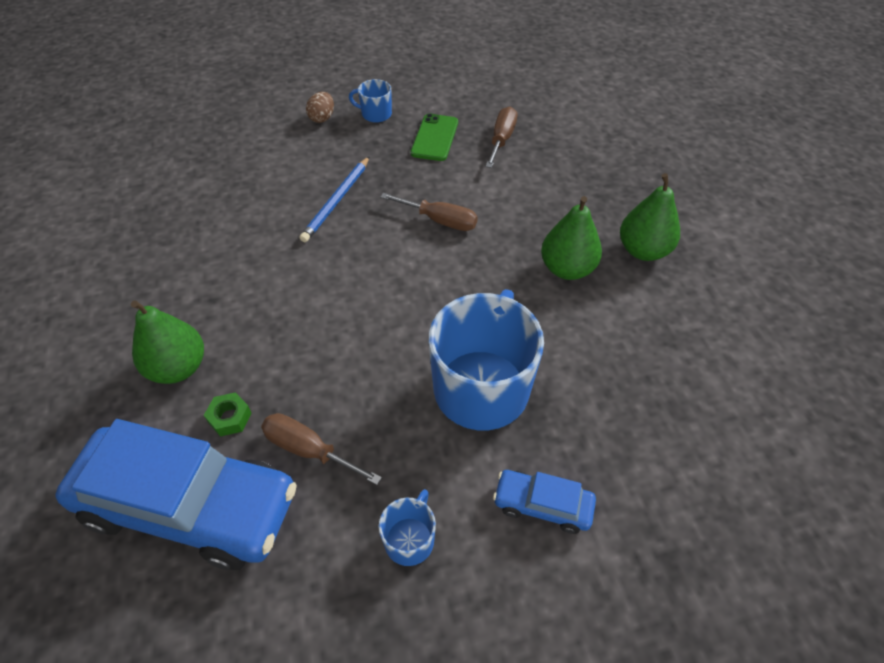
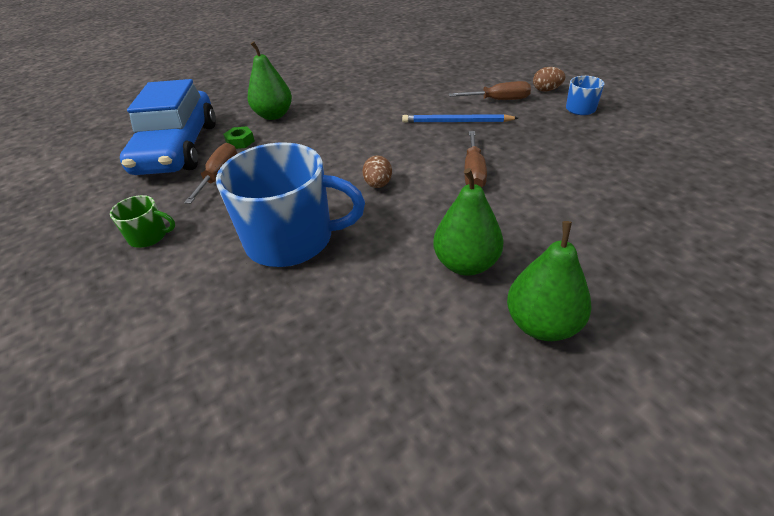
camera: 75 degrees right, 10 degrees down
(410, 539) = (149, 236): blue mug -> green mug
(421, 296) = (378, 185): none -> brown egg
(435, 138) = (582, 143): green phone -> none
(501, 139) = (626, 179): brown screwdriver -> brown screwdriver (498, 100)
(542, 505) = (176, 301): blue car -> none

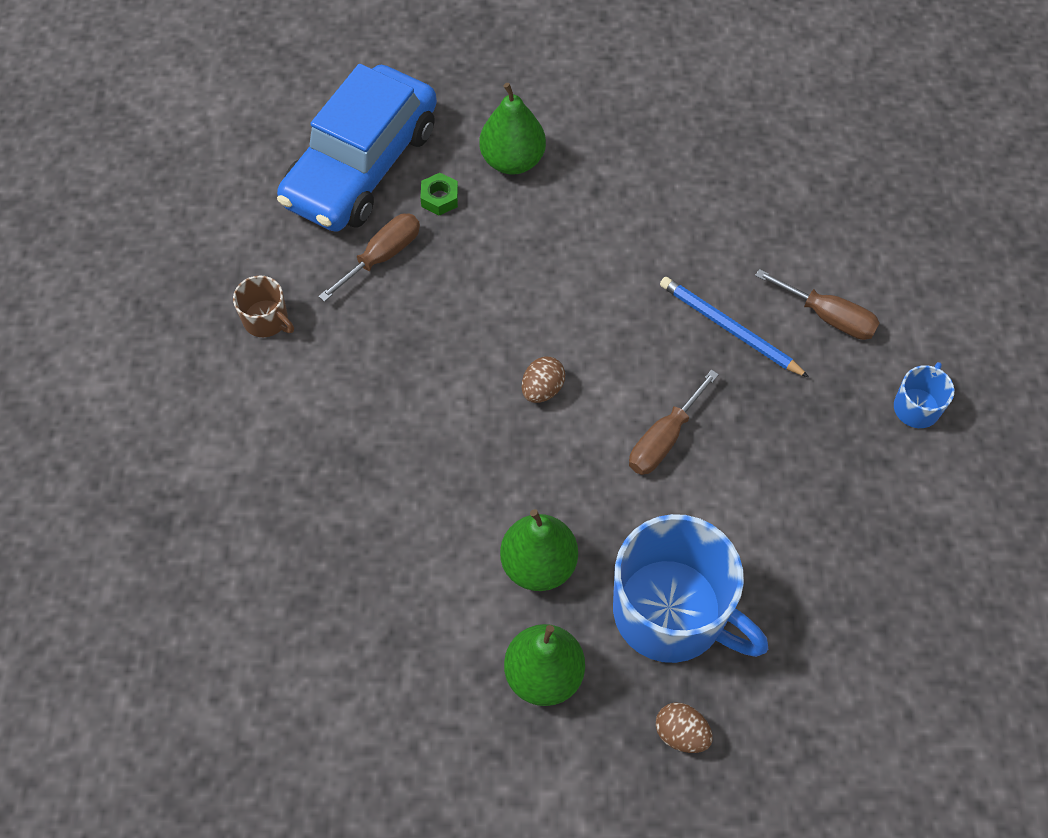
camera: 30 degrees right, 20 degrees up
(149, 236) = (266, 320): green mug -> brown mug
(292, 240) = (399, 418): blue mug -> blue mug (671, 612)
(546, 90) = (917, 336): brown egg -> brown egg (681, 733)

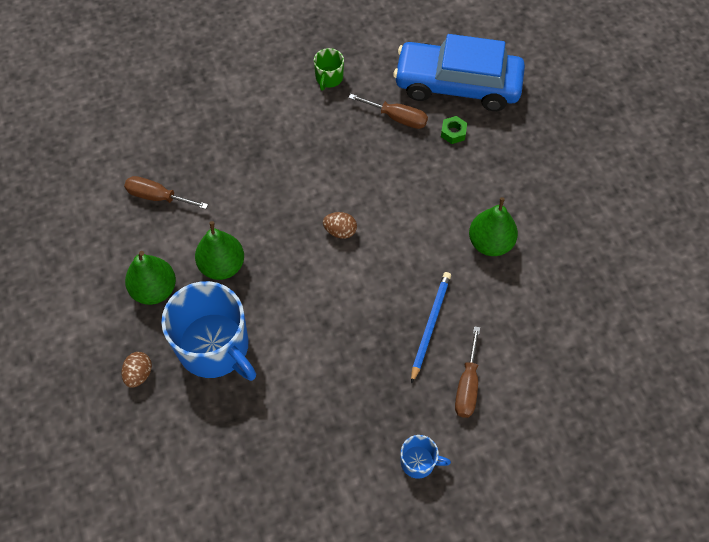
camera: 70 degrees right, 0 degrees up
(266, 320) = (329, 78): brown mug -> green mug
(512, 160) = (502, 162): green pear -> green pear (490, 243)
(663, 439) = (331, 309): brown screwdriver -> brown screwdriver (157, 197)
(671, 612) = (214, 347): blue mug -> blue mug turned 60 degrees counterclockwise

